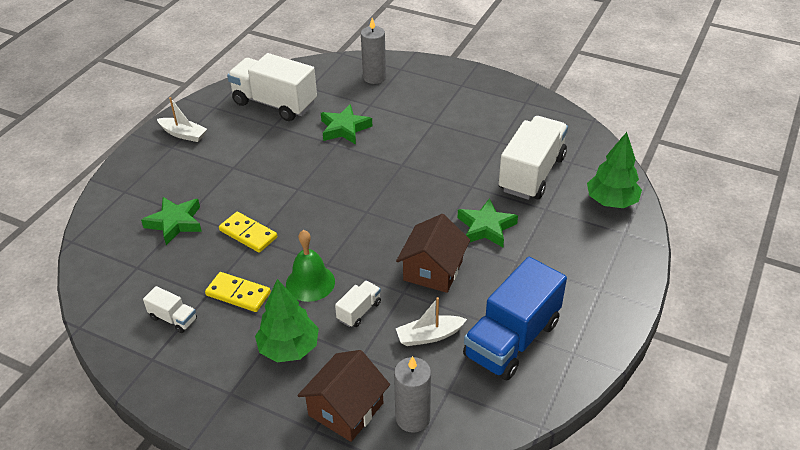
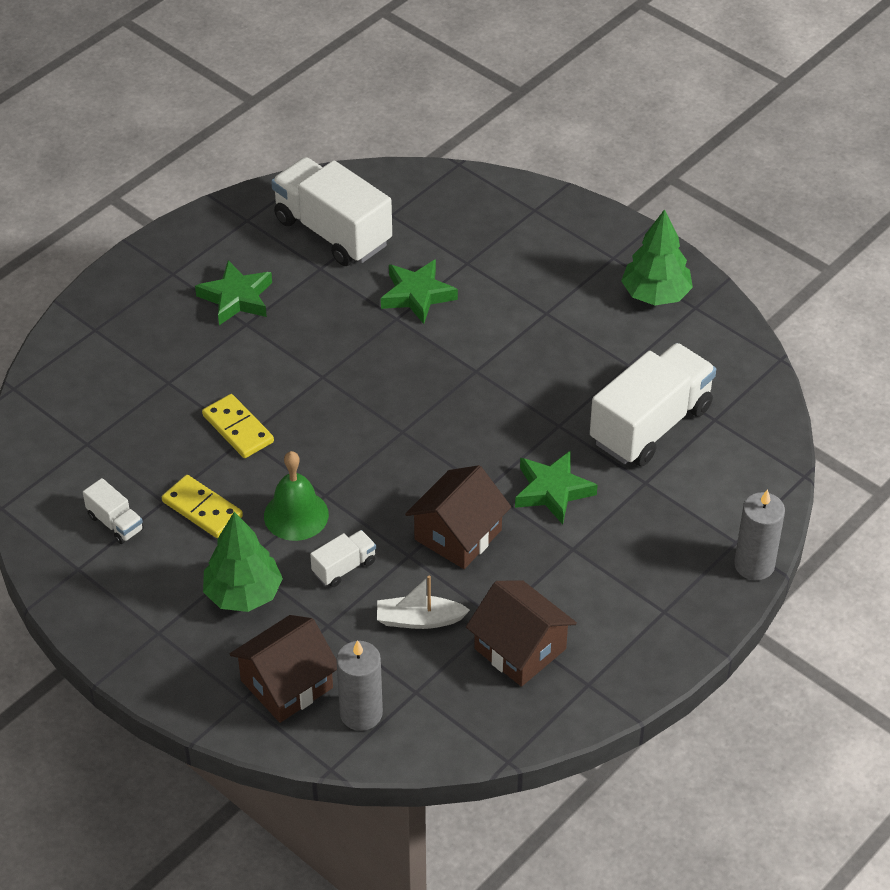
camera: 15 degrees right, 5 degrees up
(175, 223) = (149, 391): green star -> green star (236, 298)
(183, 134) = (193, 256): white boat -> none
(374, 77) = (490, 217): grey candle -> grey candle (754, 565)
(512, 339) = (520, 649): blue truck -> brown house
(611, 201) = (741, 492): green tree -> green tree (655, 295)

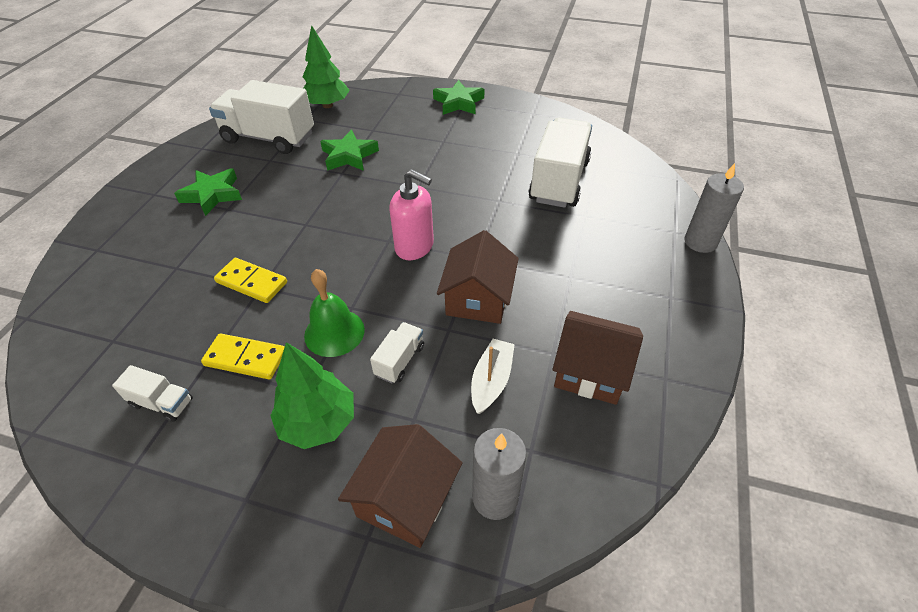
camera: 25 degrees left, 0 degrees up
(419, 620) = (491, 381): white boat -> white boat turned 135 degrees clockwise
(427, 450) = (414, 247): none -> pink soap dispenser
(552, 491) = (526, 243): green star -> green star (458, 102)
(655, 295) = (504, 113): green tree -> green tree (327, 105)

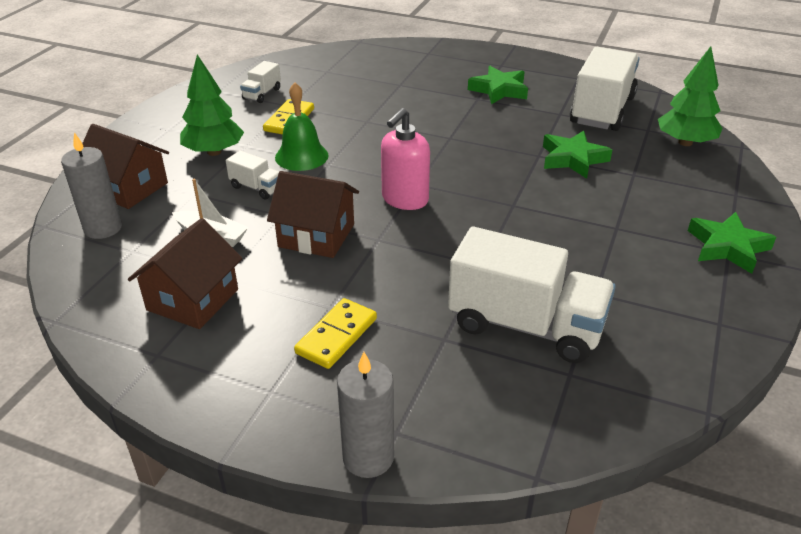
camera: 95 degrees right, 10 degrees down
(252, 282) = (374, 117): yellow domino -> yellow domino (337, 336)

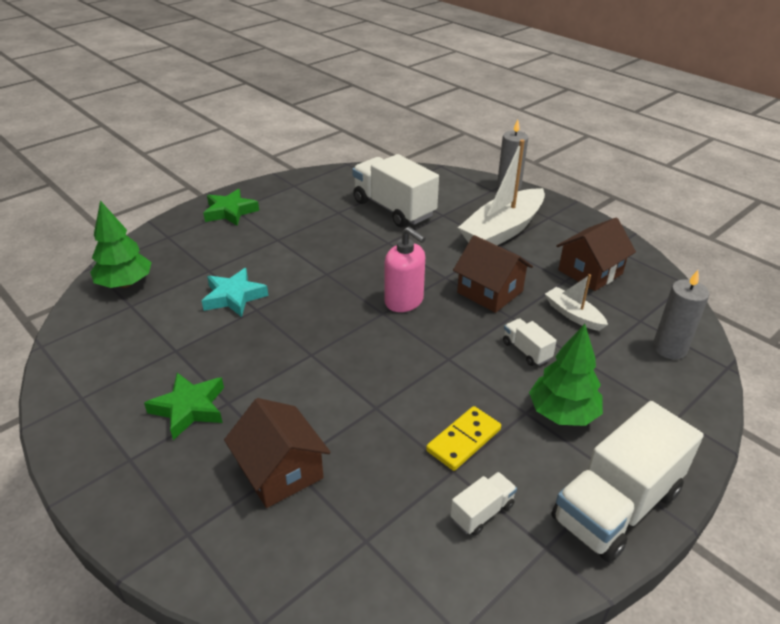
camera: 155 degrees left, 0 degrees up
(129, 188) = (654, 389): brown house -> brown house (280, 471)
(301, 156) = (471, 376): green bell -> none
(337, 336) = (503, 230): yellow domino -> white boat
(404, 199) = (404, 301): pink soap dispenser -> pink soap dispenser turned 75 degrees clockwise
(573, 159) = (234, 297): green star -> turquoise star
(602, 110) = (132, 340): white truck -> white truck (616, 505)

